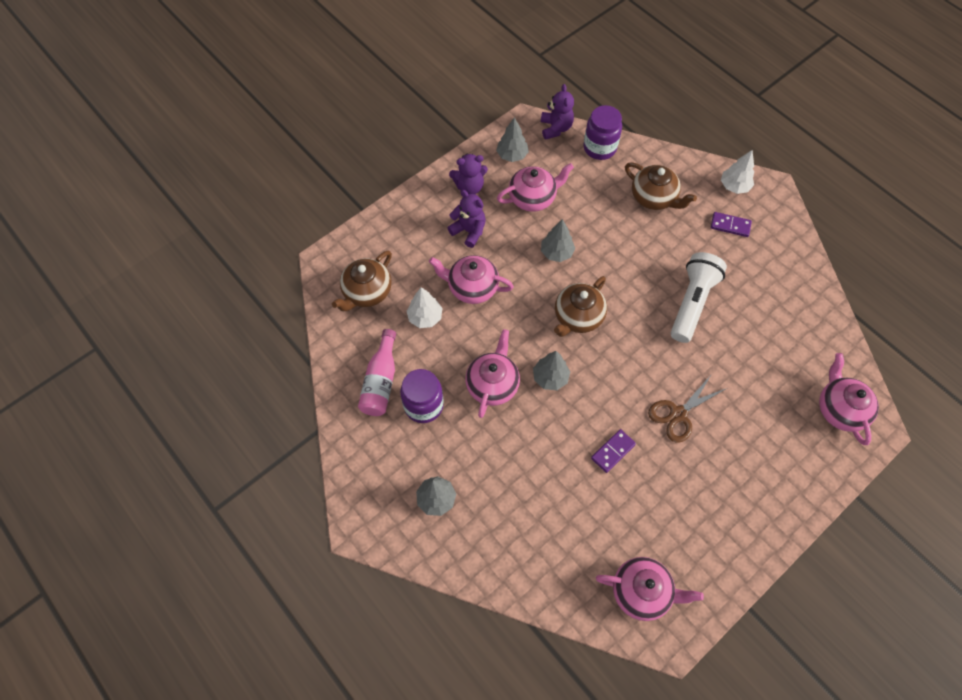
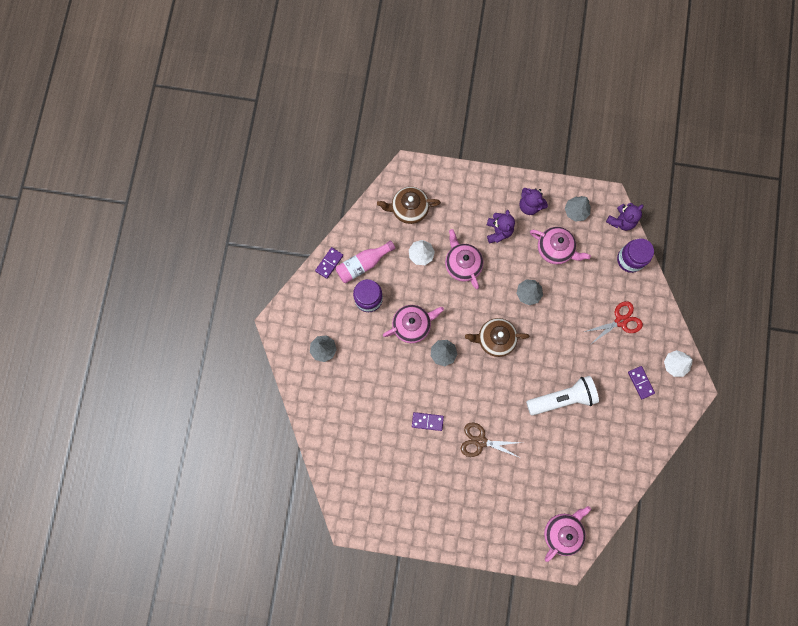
camera: 50 degrees right, 15 degrees up
(346, 415) = (329, 263): none -> purple domino
(642, 591) = (362, 493): pink teapot -> none
(654, 197) = (620, 321): brown teapot -> red scissors

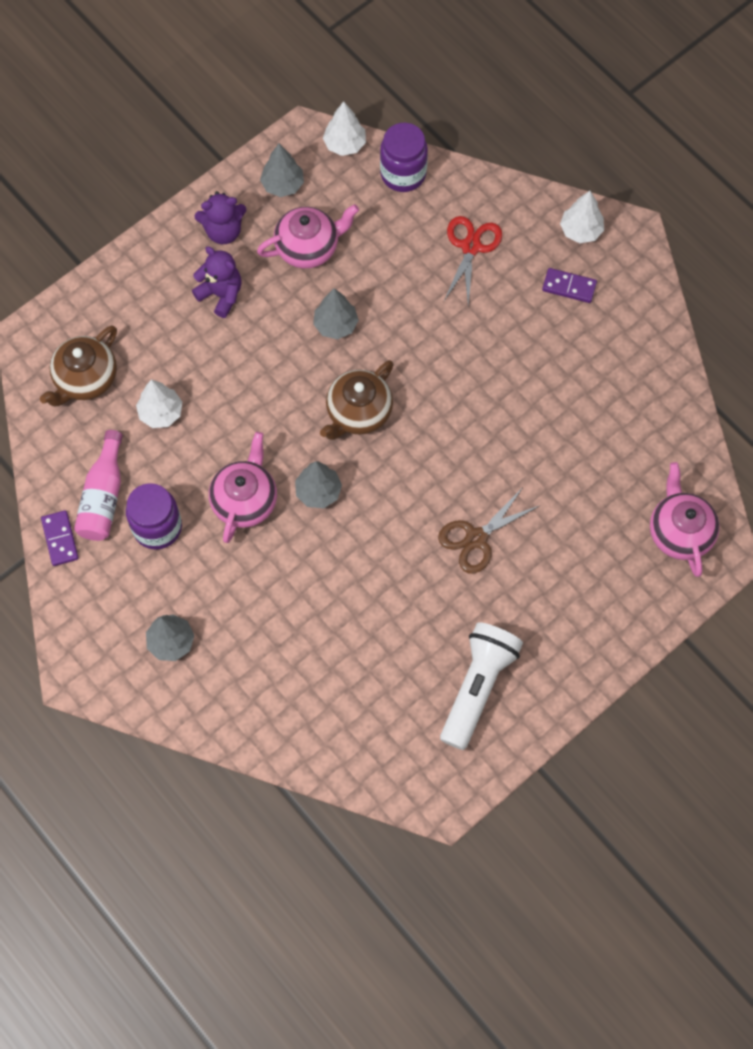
camera: 50 degrees left, 10 degrees down
(427, 421) = (391, 584): purple domino -> none
(462, 264) = (222, 373): pink teapot -> none
(562, 398) = (507, 393): white flashlight -> white flashlight (477, 687)
(621, 221) = (344, 144): purple teddy bear -> white tree

